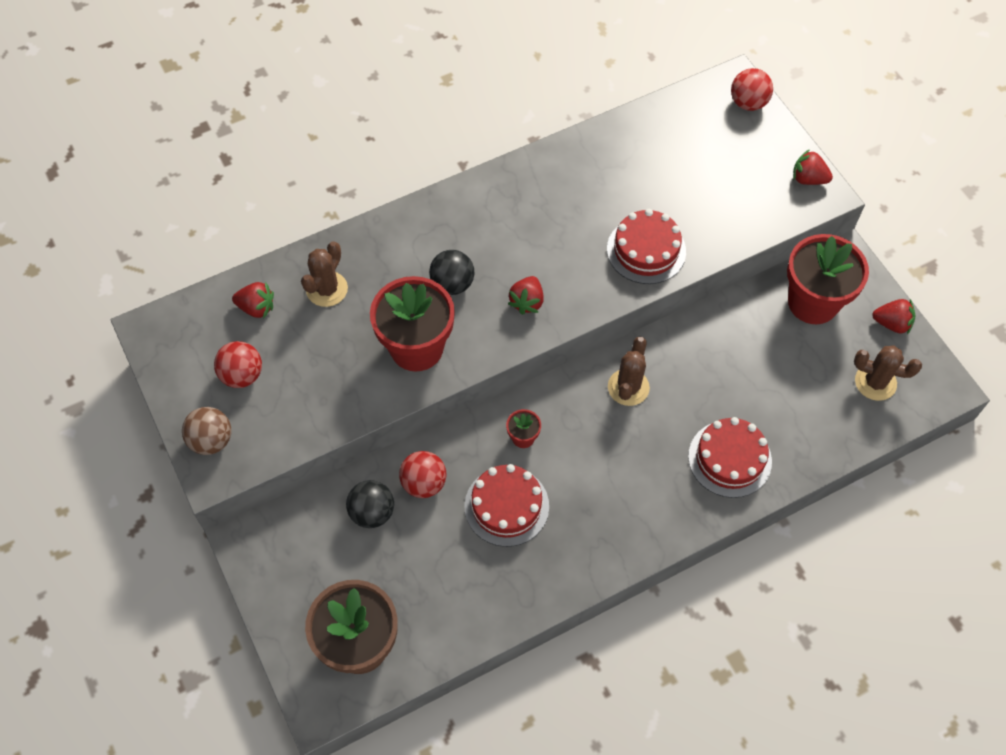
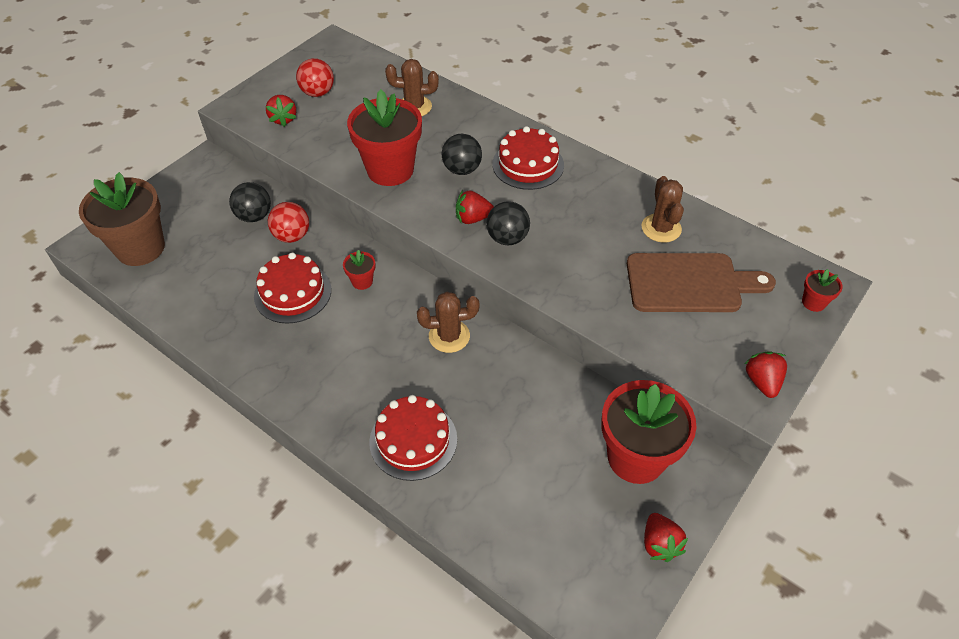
camera: 65 degrees right, 10 degrees down
(211, 440) = (258, 98): brown ball -> none
(256, 308) = (377, 80): red strawberry -> red strawberry (283, 119)
(568, 284) = (507, 238): none -> black ball
(646, 250) = (580, 279): red cake -> red cake (528, 164)
(689, 174) = (690, 283): none -> brown cutting board
(748, 103) = (813, 302): red ball -> red flower pot
(875, 382) = (574, 549): brown cactus -> brown cactus (661, 228)

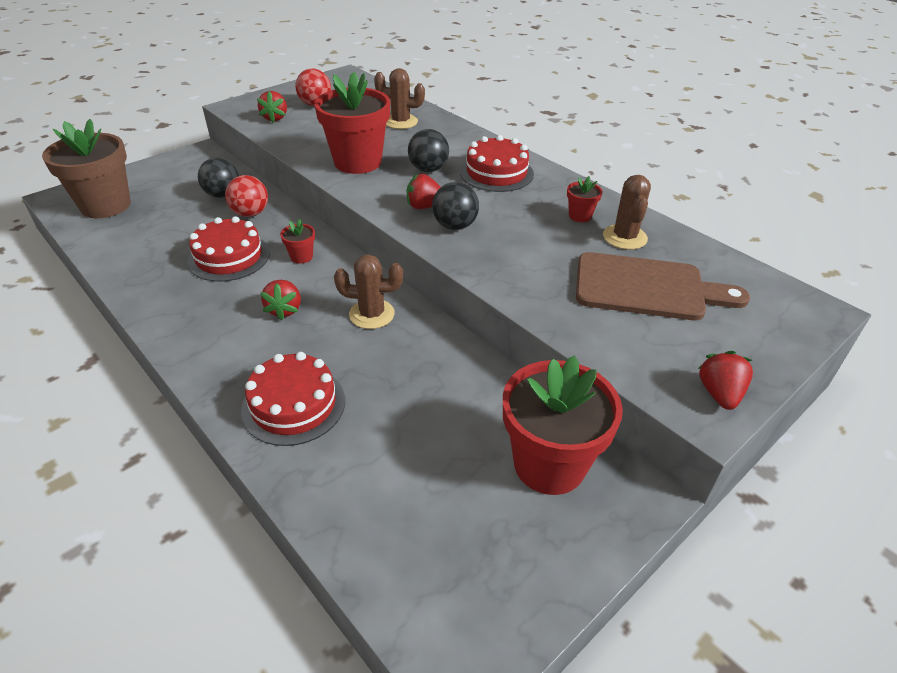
camera: 10 degrees right, 10 degrees down
(659, 544) = (556, 570): red strawberry -> red strawberry (284, 310)
(813, 302) = (795, 324): red flower pot -> red flower pot (580, 216)

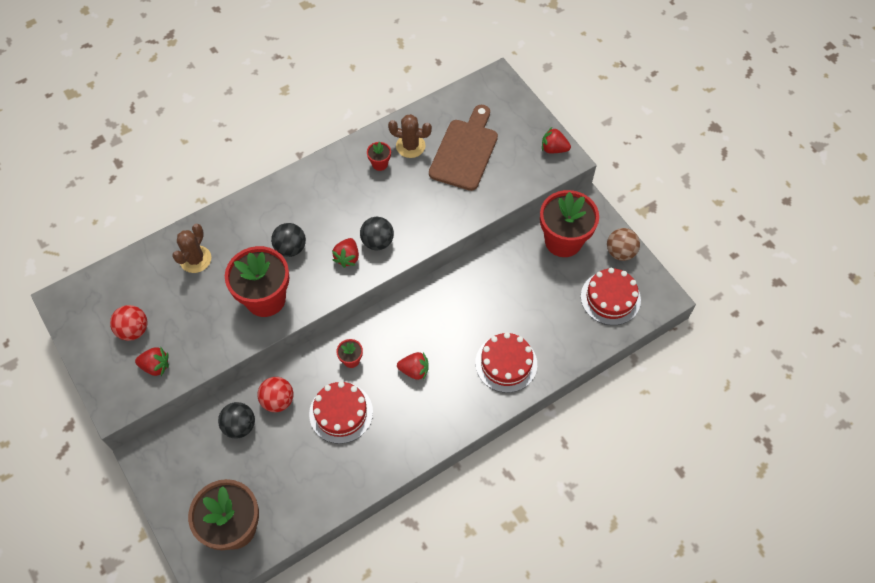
camera: 80 degrees left, 20 degrees up
(371, 314) = (428, 315): brown cactus -> none
(496, 173) = (307, 202): red cake -> red cake (610, 298)
(555, 567) = (620, 252): none -> brown ball

